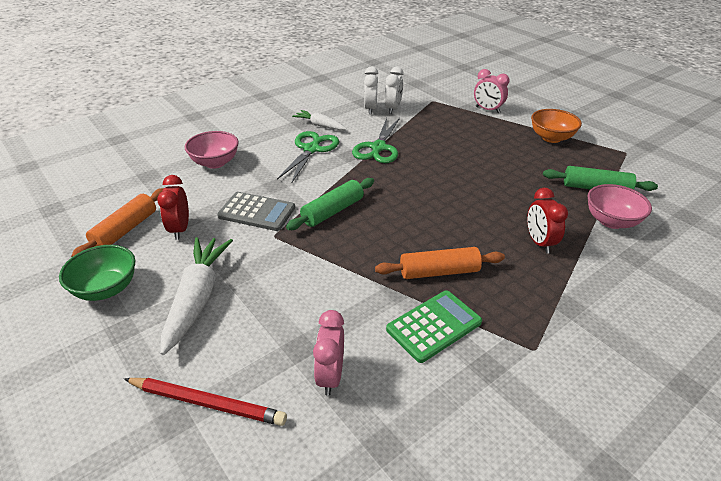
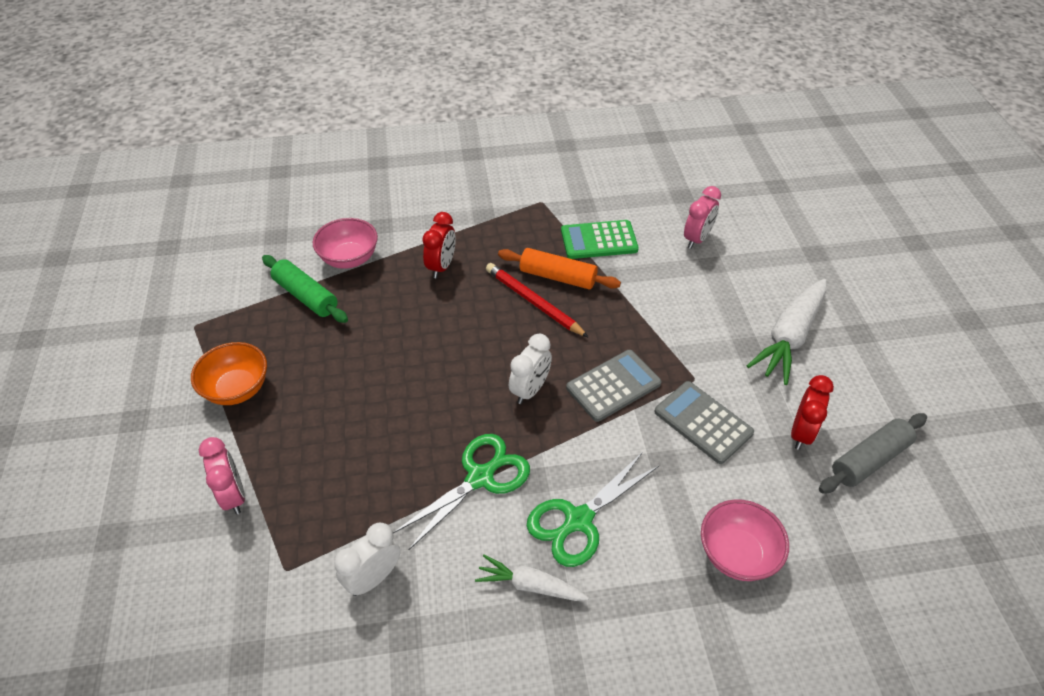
camera: 150 degrees left, 10 degrees up
(106, 289) = (881, 382): green bowl -> none
(125, 230) = (869, 459): orange rolling pin -> grey rolling pin
(207, 403) = (790, 254): red pencil -> red pencil (533, 302)
(320, 125) = (530, 585): white carrot -> white carrot turned 135 degrees clockwise
(332, 211) = (613, 386): green rolling pin -> grey calculator
(370, 109) = (411, 598): white clock -> white clock (530, 390)

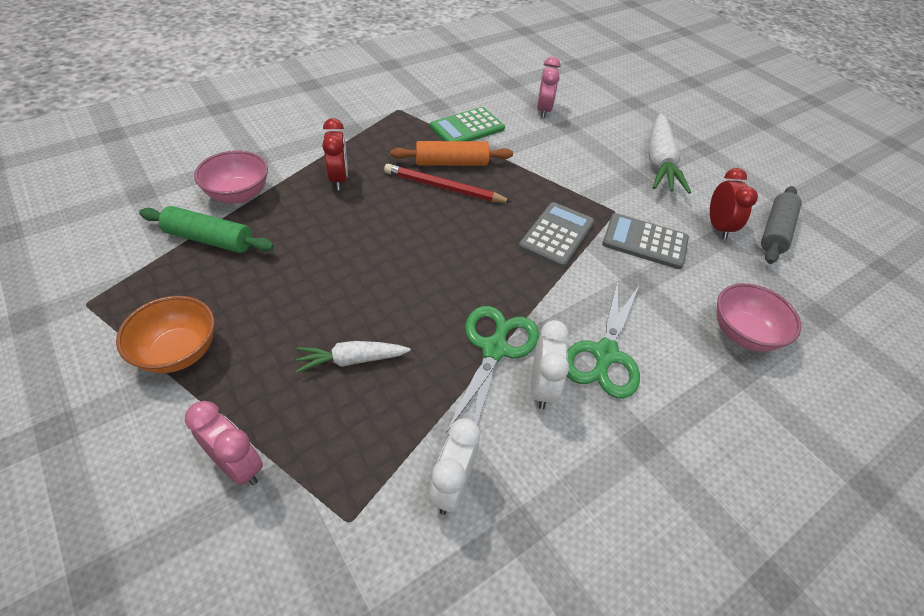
camera: 30 degrees left, 0 degrees up
(530, 390) = (489, 259): white clock -> white clock (541, 388)
(530, 585) = (604, 428): white carrot -> white carrot (351, 360)

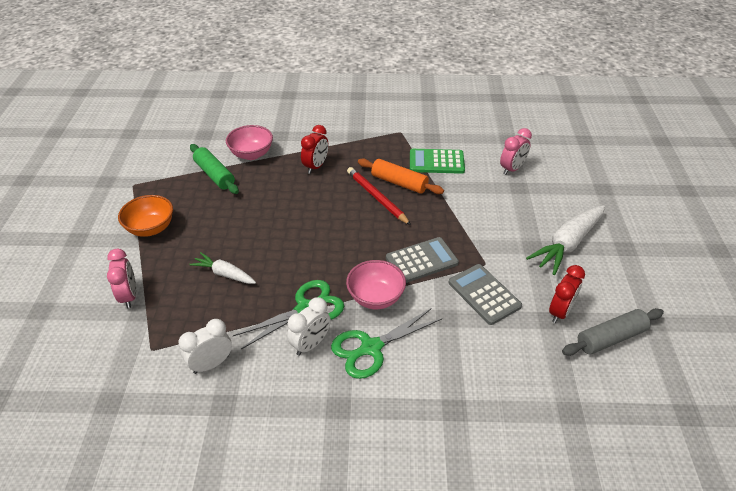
camera: 40 degrees right, 5 degrees down
(743, 334) = (487, 389): pink bowl -> pink bowl (375, 297)

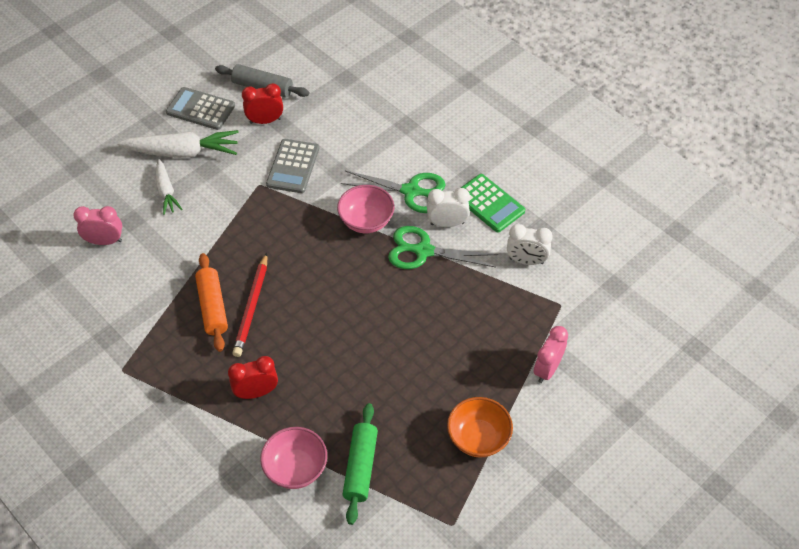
camera: 135 degrees left, 10 degrees up
(224, 274) = (455, 330): white carrot -> white carrot (166, 191)
(421, 260) = (298, 222): grey calculator -> grey calculator (200, 109)
(436, 162) = (149, 302): green calculator -> green calculator (489, 203)

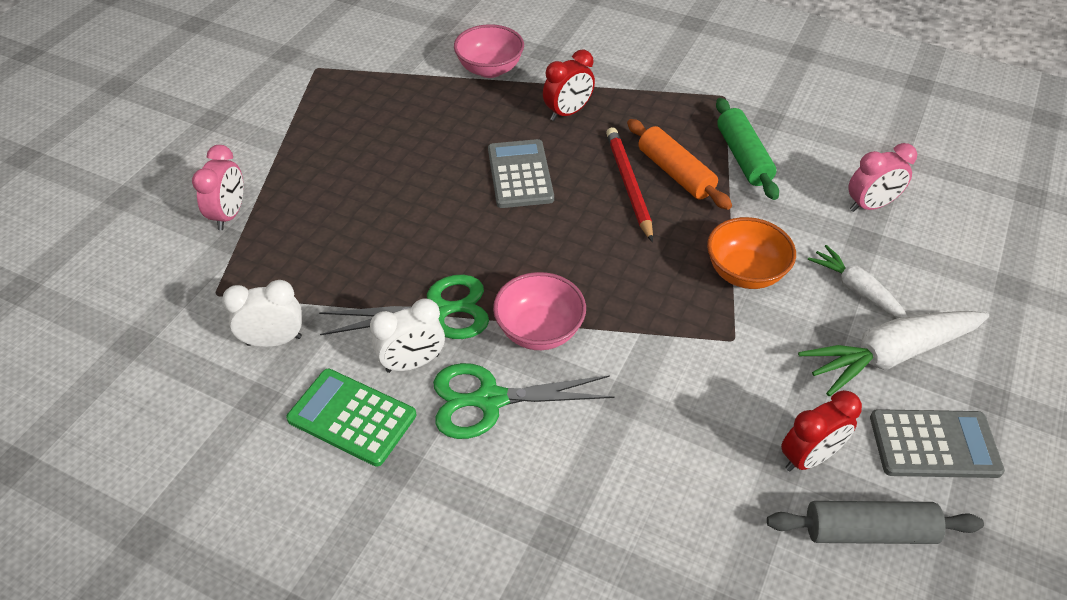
camera: 160 degrees right, 5 degrees down
(293, 166) = (703, 385): grey calculator -> grey calculator (520, 174)
(360, 467) = (425, 84): green rolling pin -> green rolling pin (743, 157)
(478, 438) = (304, 133): orange bowl -> orange bowl (744, 273)

